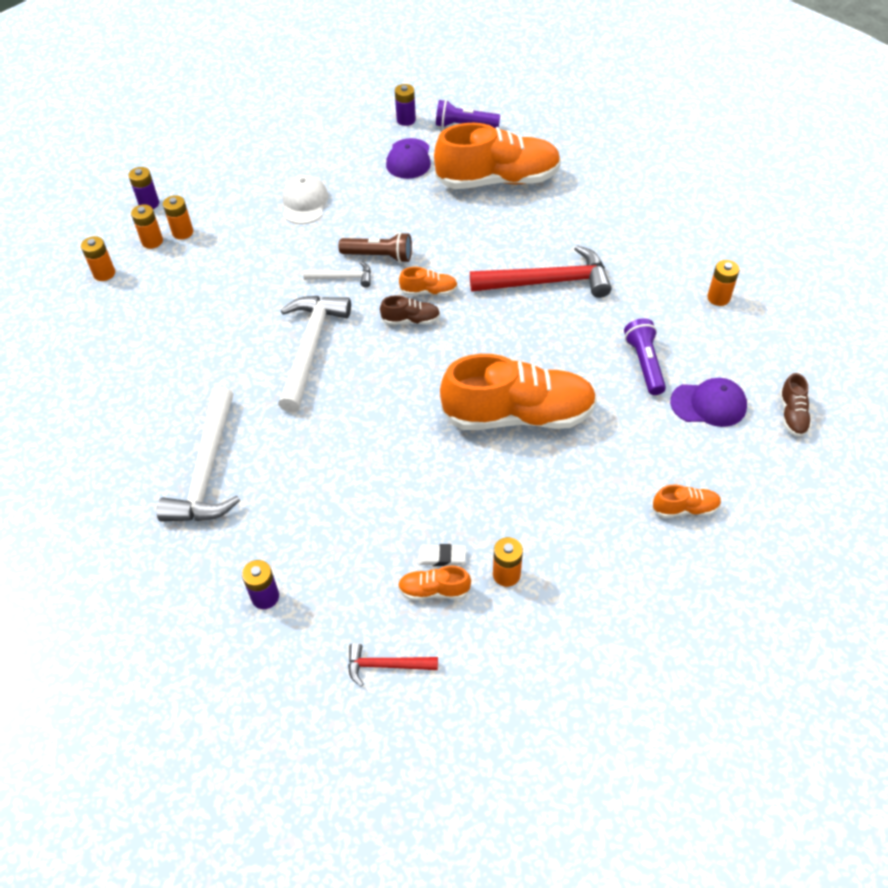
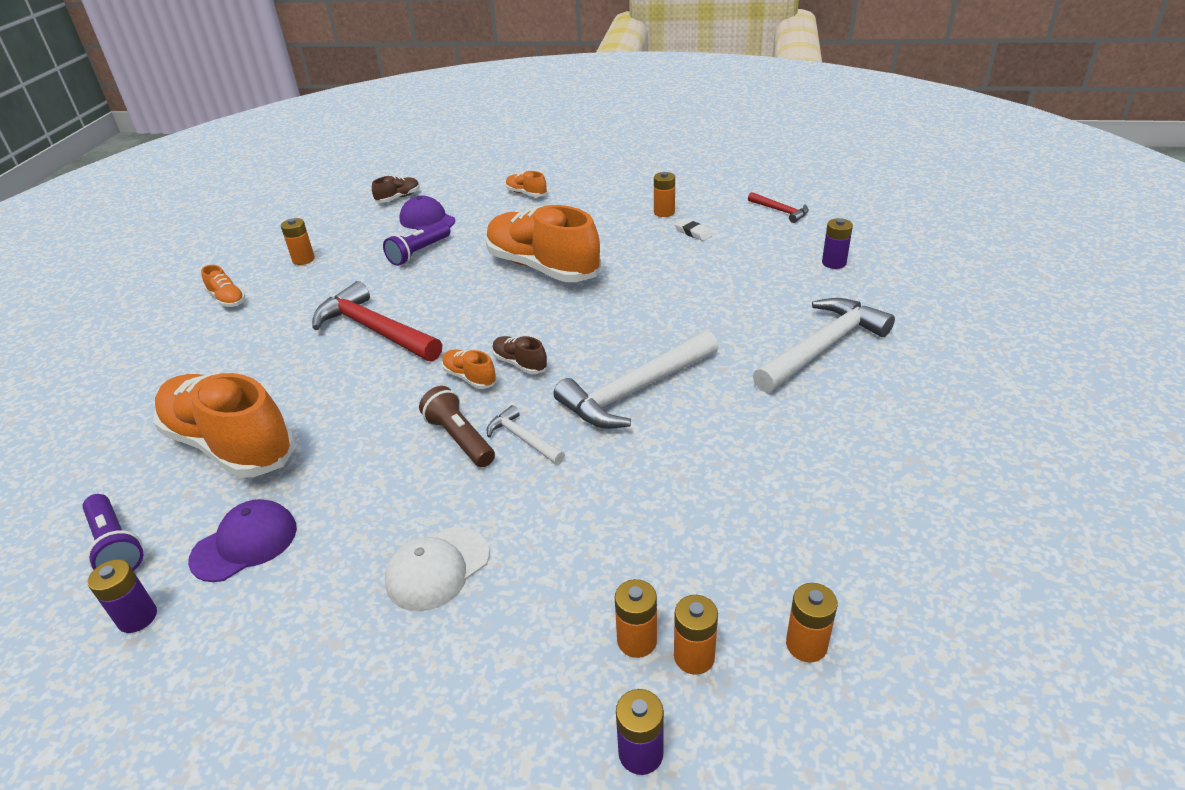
camera: 135 degrees left, 15 degrees down
(434, 590) = (716, 223): orange shoe -> orange shoe (227, 299)

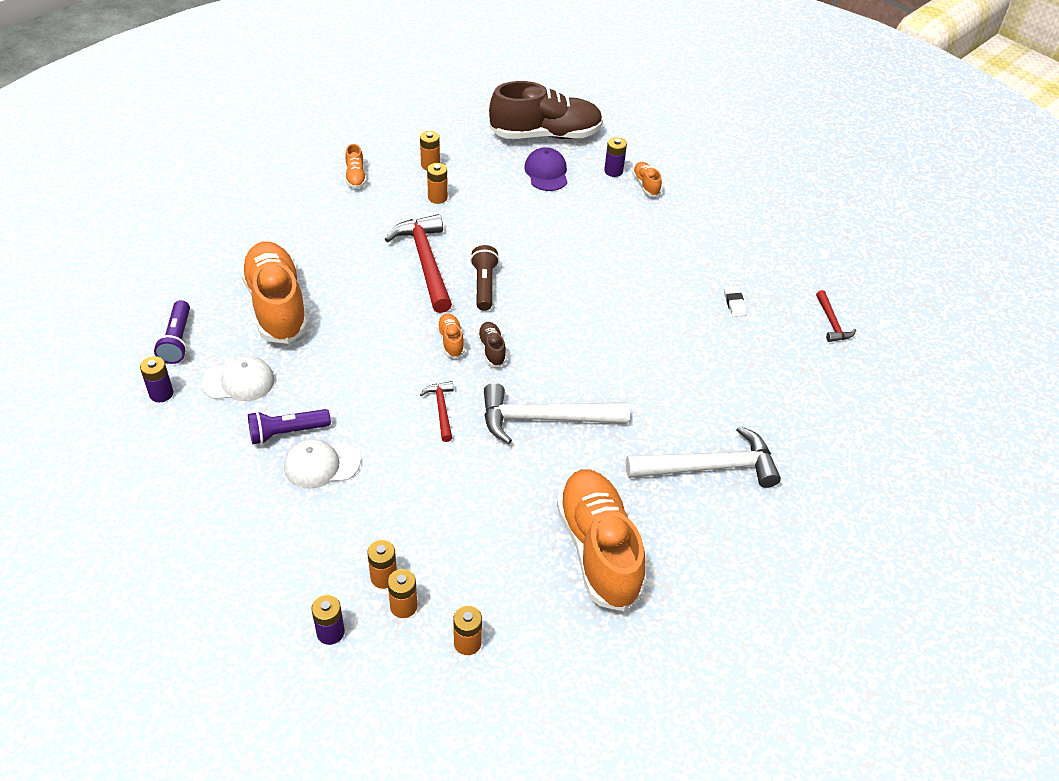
camera: 30 degrees right, 10 degrees up
(245, 543) = (239, 381): purple cap -> white cap
(398, 198) = (546, 135): brown shoe -> brown shoe, size x2.39
(419, 252) = (513, 204): purple flashlight -> purple flashlight (287, 432)
(460, 439) = (405, 385): brown flashlight -> brown flashlight (484, 285)
(523, 439) = (441, 410): white hammer -> red hammer
(542, 267) = (586, 271): orange shoe -> orange shoe (598, 549)
(664, 212) = (734, 268): orange battery -> orange battery (437, 197)
(834, 263) = (811, 400): purple battery -> purple battery (613, 171)

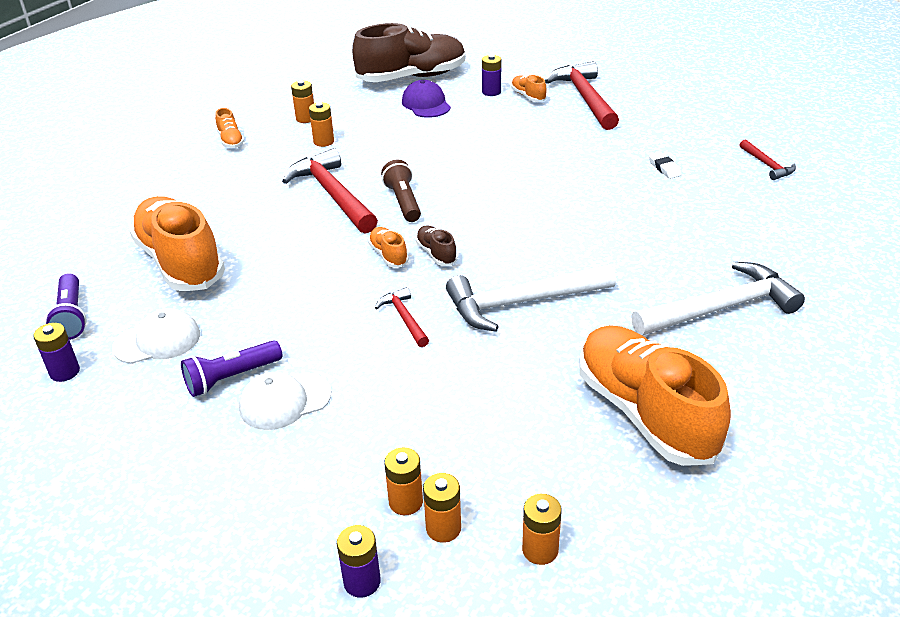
camera: 10 degrees left, 10 degrees down
(699, 200) = (585, 98): none -> red hammer

